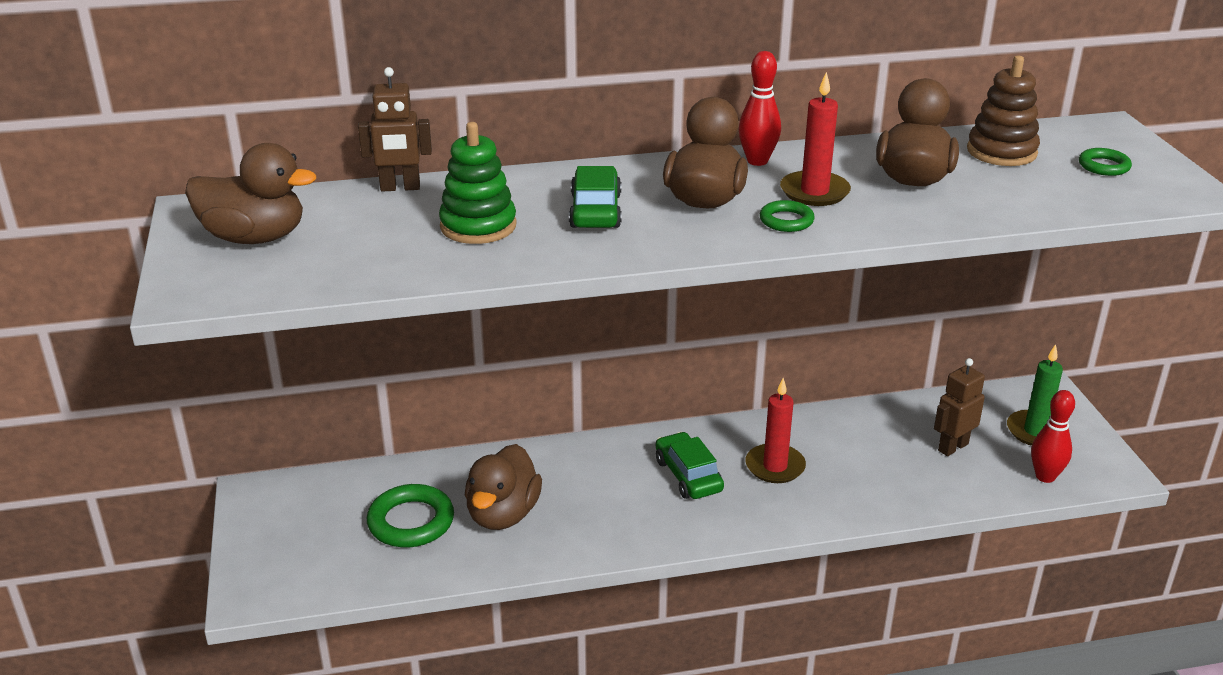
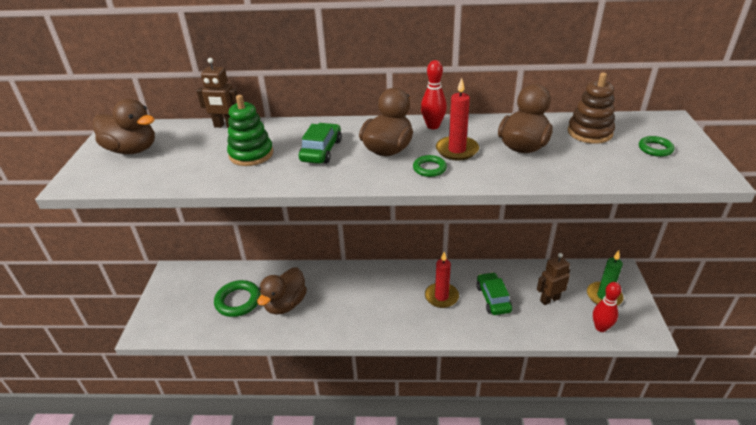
camera: 15 degrees right, 5 degrees up
(688, 475) = (391, 295): green car -> green car (493, 298)

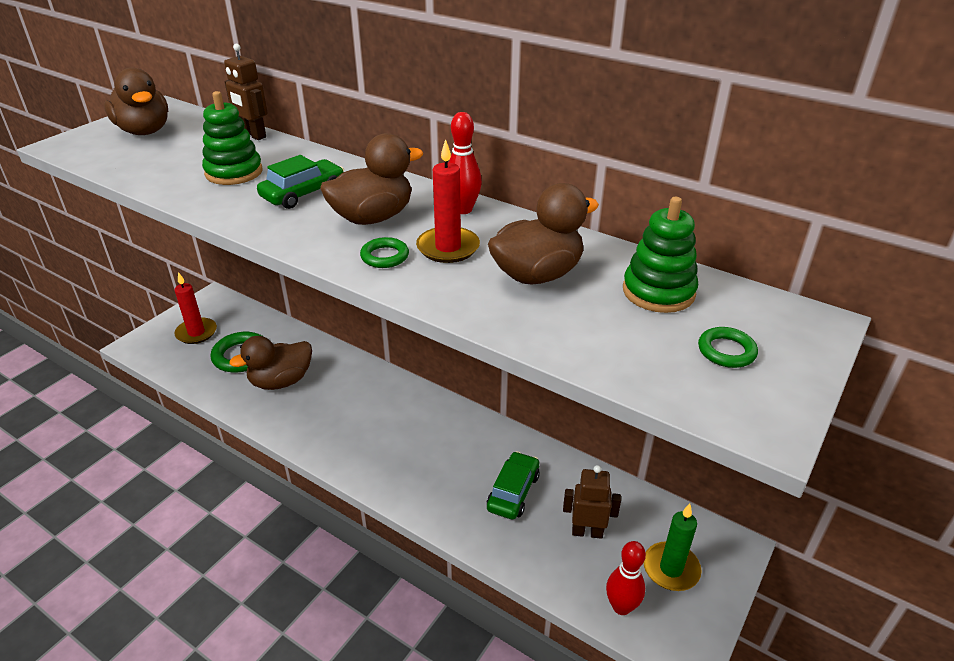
camera: 30 degrees right, 0 degrees up
(441, 297) = (452, 457): red candle -> red candle (196, 333)
(589, 132) = (658, 292): brown stacking toy -> green stacking toy

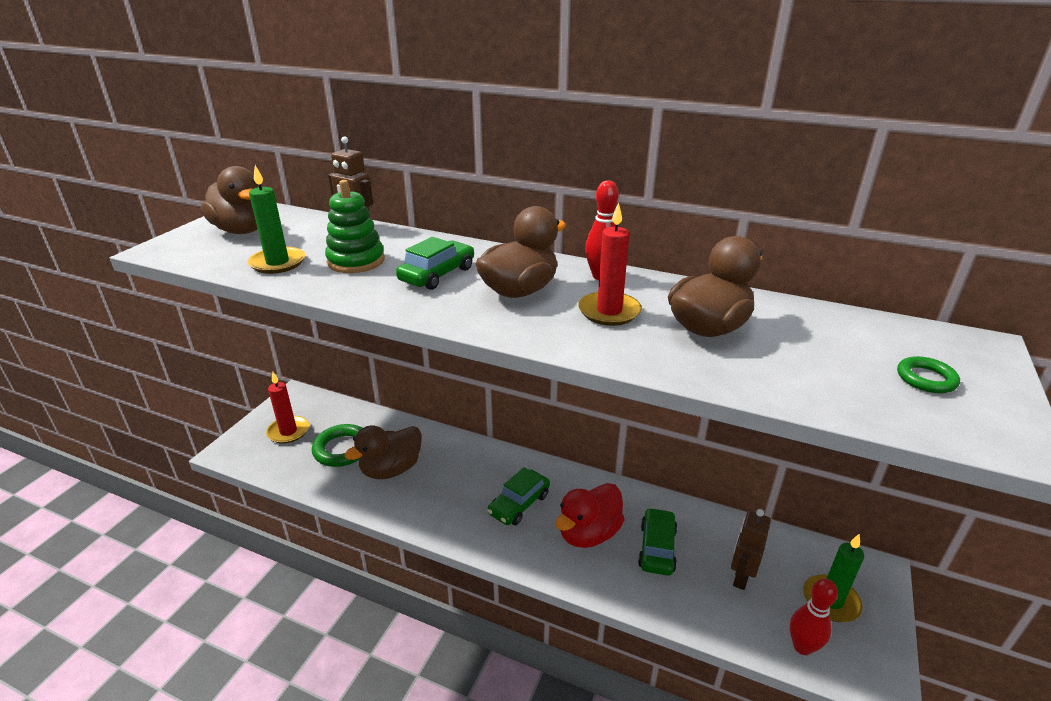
camera: 10 degrees left, 5 degrees down
(161, 168) = (277, 263): none -> green candle
(385, 256) = (553, 325): green ring -> none
(392, 431) = (519, 504): none -> green car
(450, 468) = (588, 533): none -> red duck
(587, 532) = (740, 577): brown robot -> brown robot turned 60 degrees counterclockwise
(658, 292) = (828, 332): green stacking toy -> none

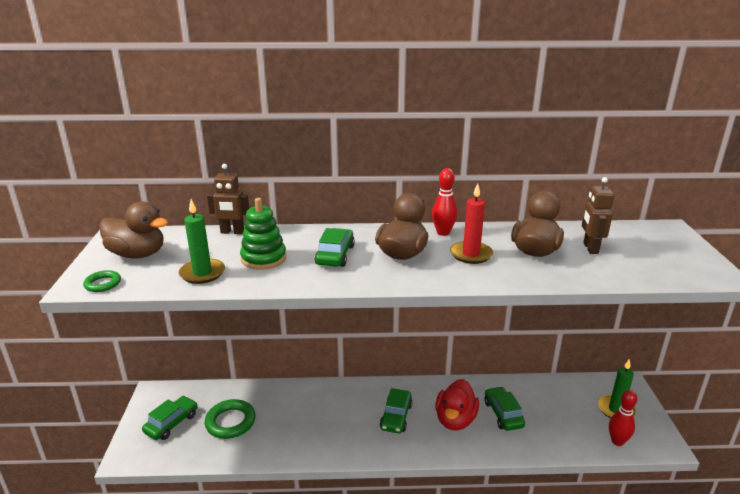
camera: 25 degrees left, 5 degrees down
(288, 431) = (171, 423): red candle -> green car
(391, 469) = (283, 424): brown duck -> none
(740, 577) = (561, 414): brown robot -> brown robot (590, 248)
(926, 379) = (661, 253): green ring -> green ring (103, 284)

